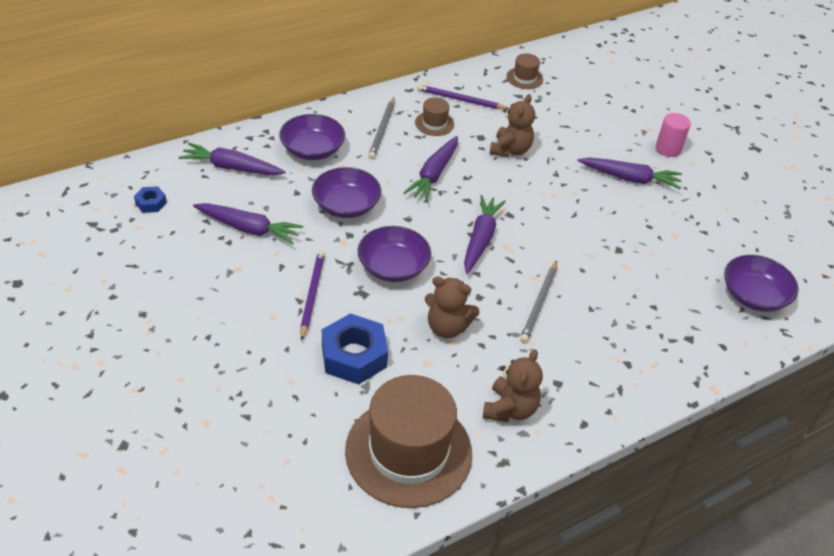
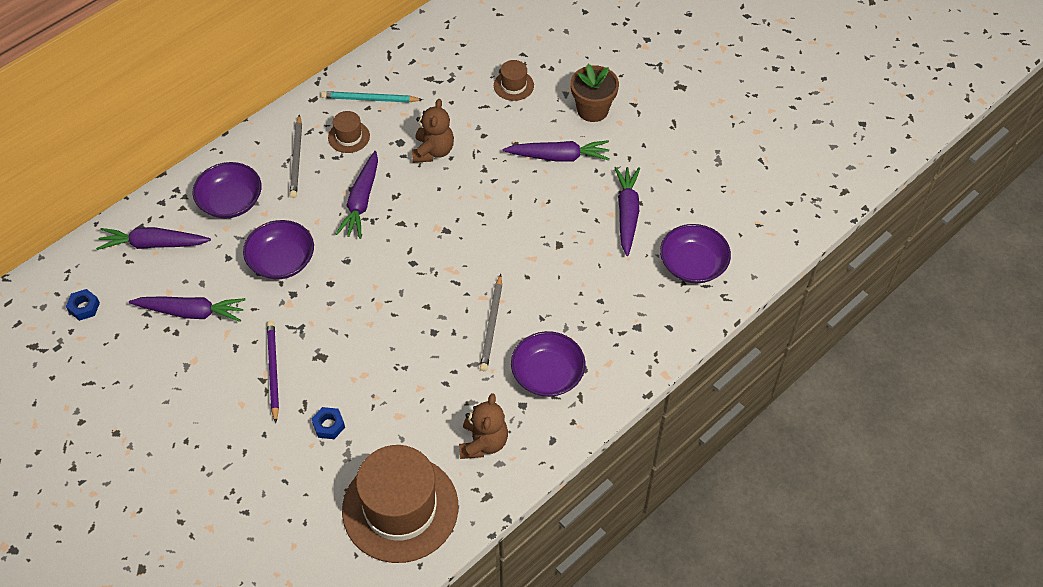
camera: 10 degrees left, 10 degrees up
(354, 356) = (329, 425): blue nut -> blue nut, size x0.49
(393, 267) = (344, 320): purple bowl -> purple bowl (547, 374)
(447, 327) = (409, 373): brown teddy bear -> none
(460, 100) = (370, 99): purple pencil -> turquoise pencil
(480, 239) = (423, 266): purple carrot -> purple carrot (627, 213)
(524, 78) = (432, 53): brown hat -> brown hat (513, 85)
(668, 149) = (592, 110): pink cylinder -> brown flower pot

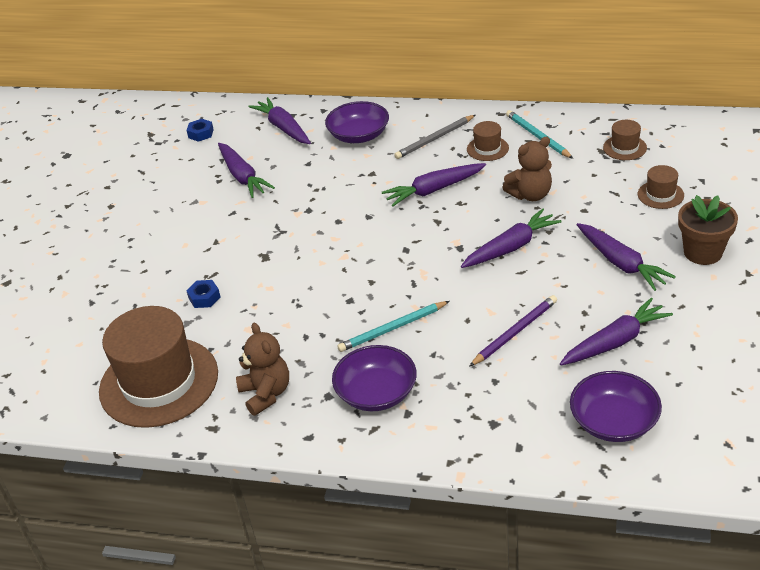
camera: 60 degrees right, 15 degrees down
(273, 371) = (228, 242): purple pencil -> purple pencil (515, 332)
(281, 260) = (332, 187): purple bowl -> none
(441, 64) = (624, 148): none -> brown hat
(478, 201) = (511, 247): none -> purple carrot
(483, 442) = (266, 394): brown teddy bear -> brown teddy bear turned 90 degrees counterclockwise
(492, 325) = (392, 328): grey pencil -> turquoise pencil

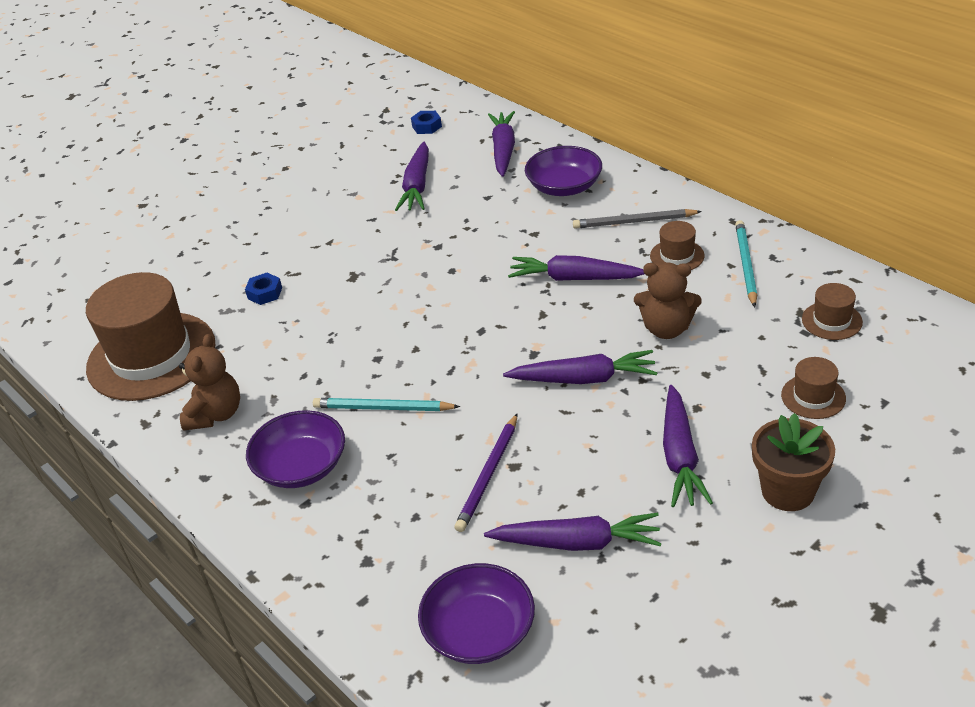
camera: 35 degrees right, 0 degrees up
(515, 332) = (488, 475): purple pencil -> purple pencil turned 120 degrees clockwise

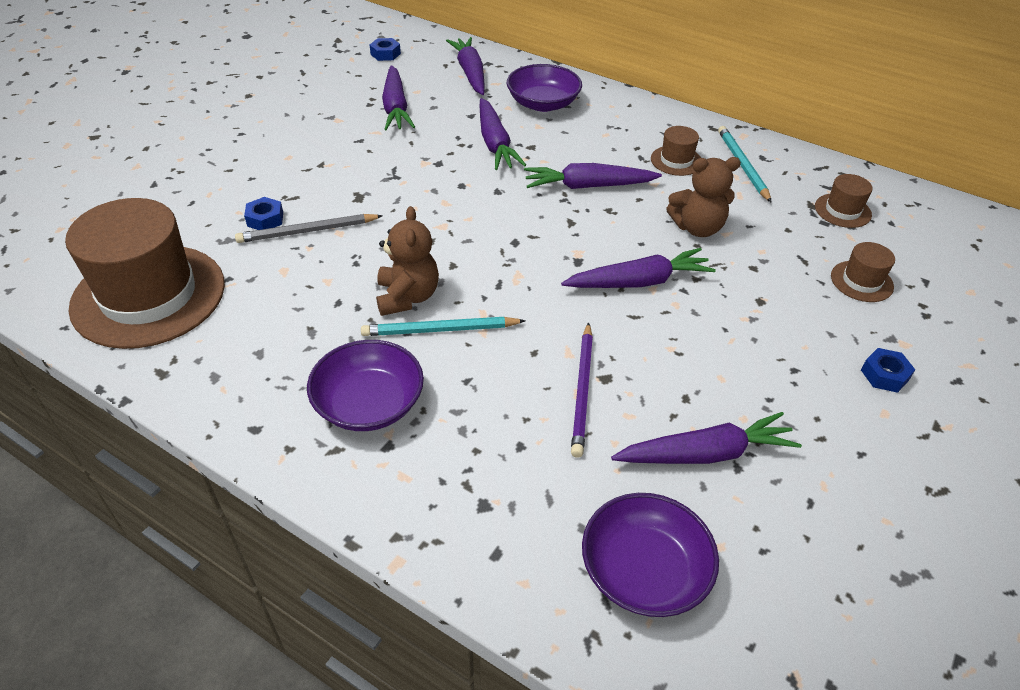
camera: 20 degrees left, 5 degrees up
(216, 414) = (247, 354): brown teddy bear -> brown teddy bear (407, 297)
(634, 222) = (622, 132): grey pencil -> grey pencil (307, 231)
(680, 456) = (767, 350): purple carrot -> purple carrot (495, 143)
(788, 491) = (884, 375): brown flower pot -> blue nut

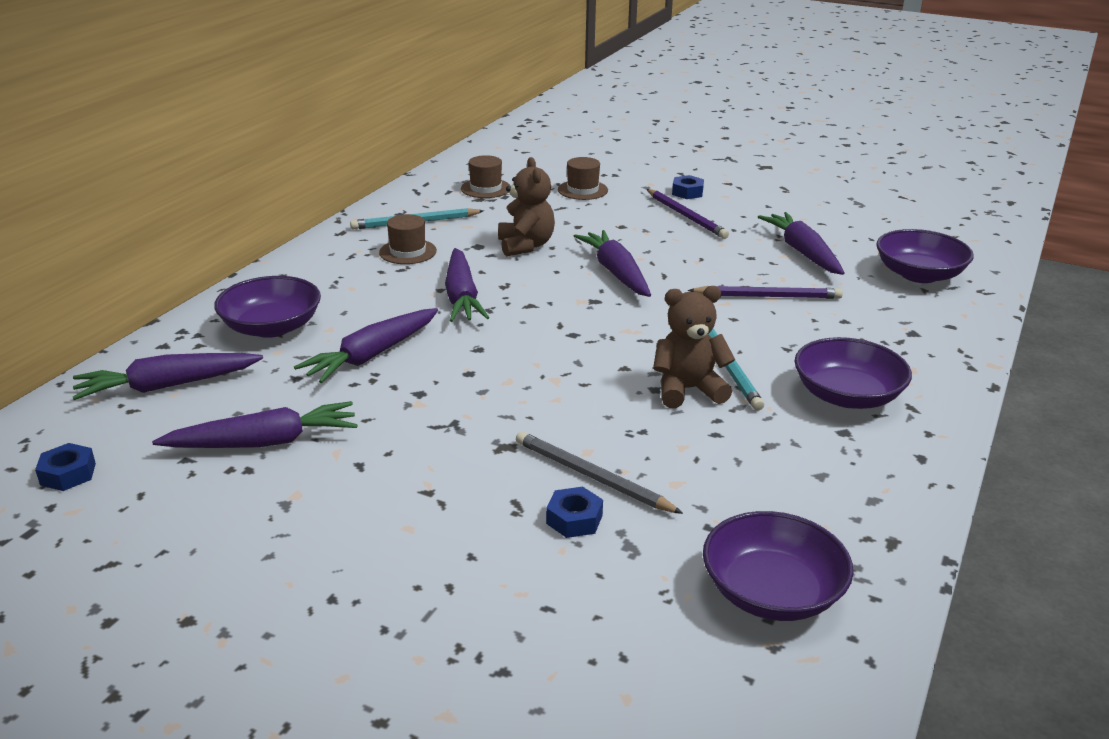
camera: 95 degrees left, 15 degrees down
(149, 295) = (772, 592): brown hat -> purple bowl
(307, 231) = (592, 477): grey pencil -> grey pencil turned 150 degrees clockwise
(495, 143) = (371, 355): purple carrot -> purple carrot turned 150 degrees clockwise
(802, 360) = (686, 216): none -> purple pencil

